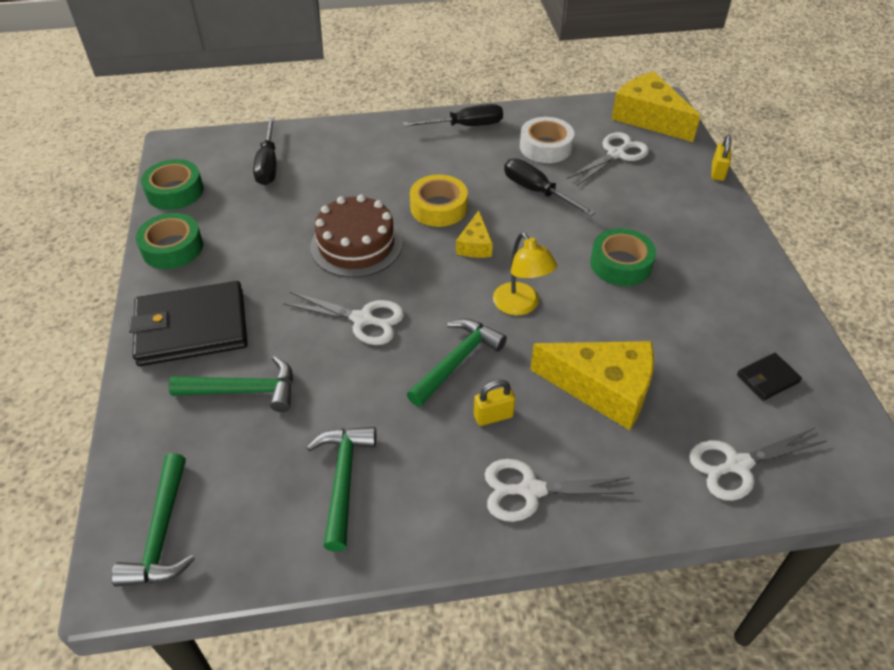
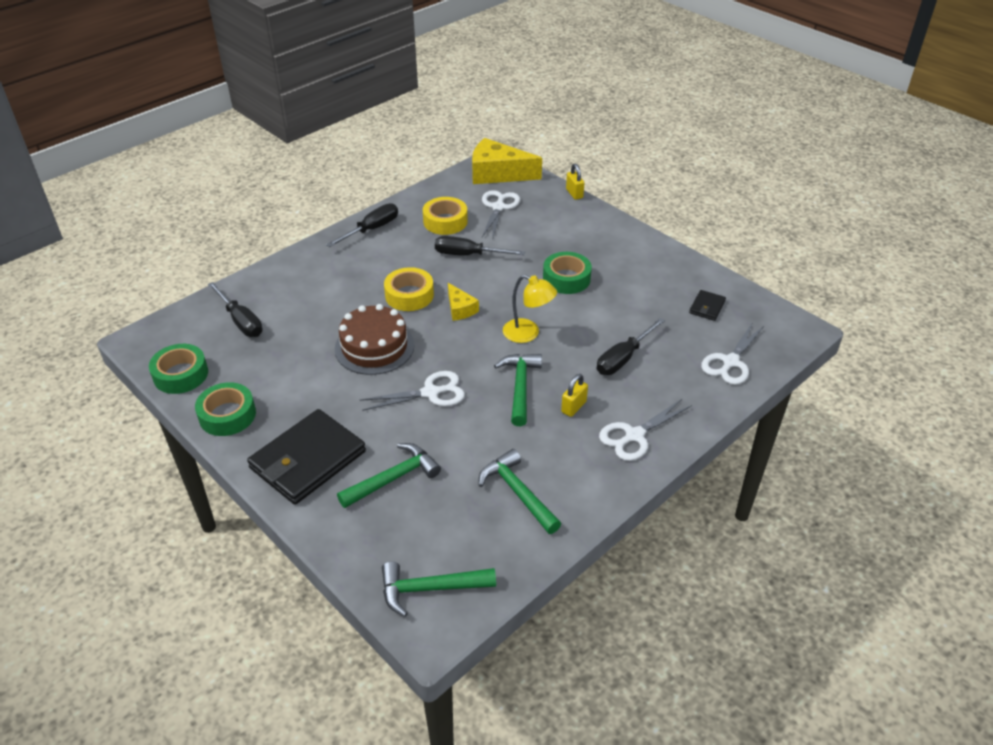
camera: 35 degrees left, 5 degrees down
(162, 533) = (430, 589): green hammer -> green hammer turned 120 degrees clockwise
(545, 147) = (445, 221): white tape -> yellow tape
(603, 389) = (623, 358): yellow cheese -> black screwdriver

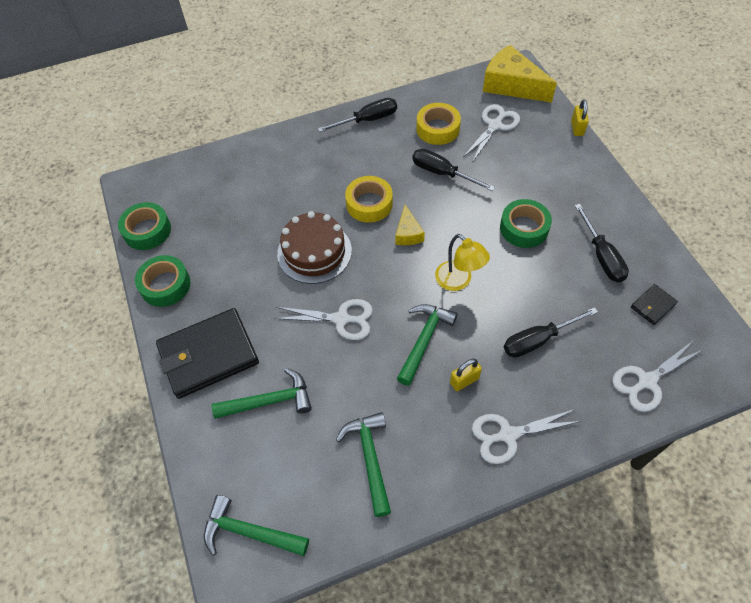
camera: 25 degrees right, 15 degrees up
(241, 321) = (216, 189): black screwdriver -> black screwdriver (602, 256)

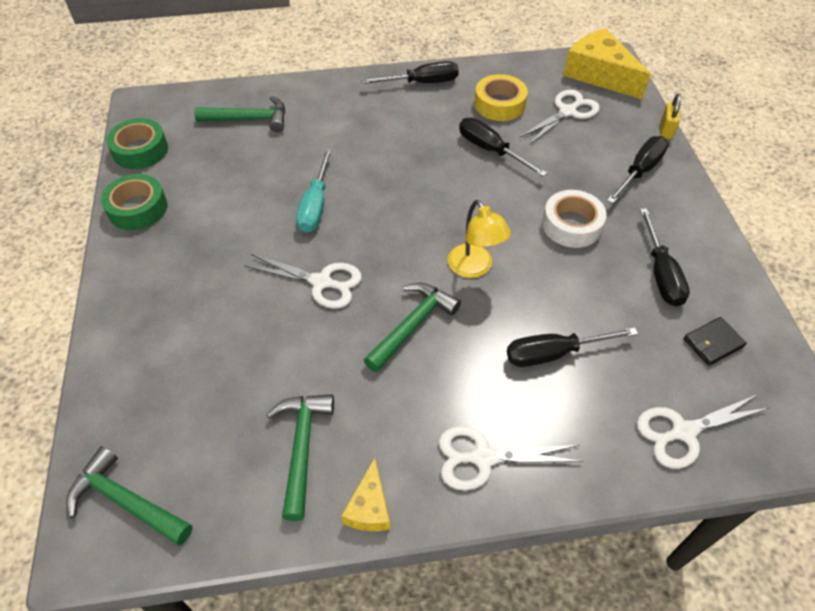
camera: 10 degrees right, 5 degrees down
(208, 355) = (156, 291): black wallet -> none
(269, 401) = (206, 355): green hammer -> green hammer (249, 119)
(314, 252) = (315, 205): brown cake -> turquoise screwdriver
(369, 204) = (395, 167): yellow tape -> none
(408, 233) = (430, 205): yellow cheese -> yellow cheese (369, 507)
(464, 380) = (447, 381): yellow padlock -> none
(524, 228) = (571, 225): green tape -> white tape
(565, 169) = (639, 171): none -> black screwdriver

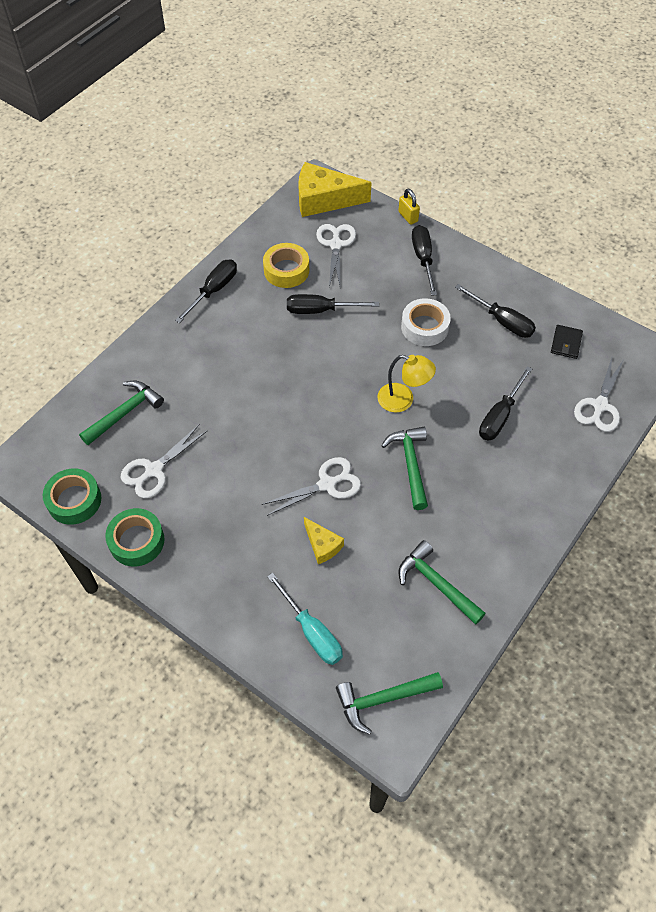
camera: 45 degrees left, 5 degrees up
(315, 205) = (257, 438): turquoise screwdriver -> turquoise screwdriver (312, 631)
(369, 507) = (505, 579): yellow cheese -> yellow cheese (322, 545)
(483, 458) = (528, 503): white scissors -> white scissors (154, 470)

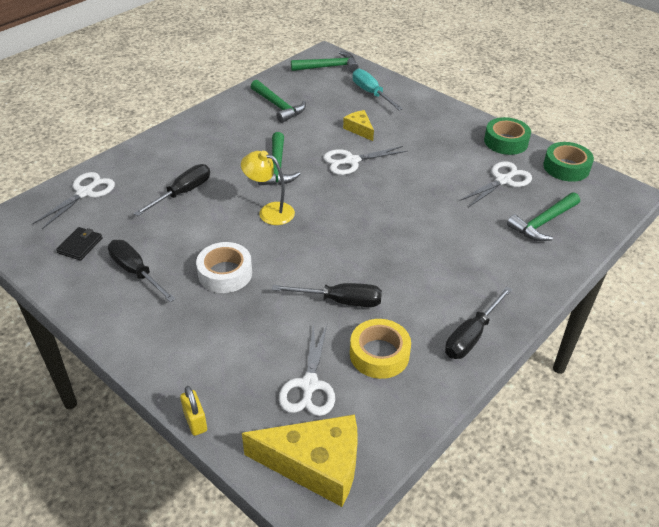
camera: 175 degrees left, 15 degrees down
(423, 259) = (197, 354): black screwdriver -> none

